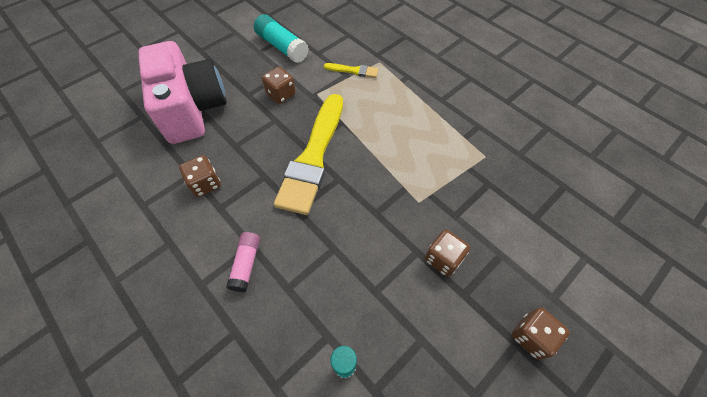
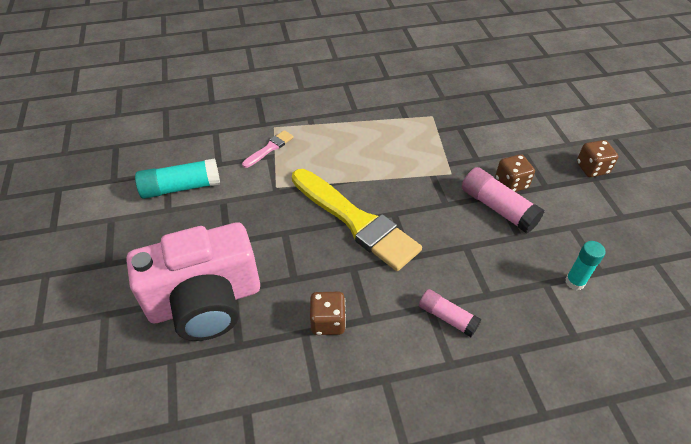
camera: 60 degrees left, 10 degrees down
(192, 109) = (205, 301): pink camera -> pink camera turned 150 degrees clockwise
(281, 94) = (253, 215): brown dice -> none
(353, 71) = (269, 148): yellow brush -> pink brush
(400, 258) = (497, 208): none -> pink glue stick

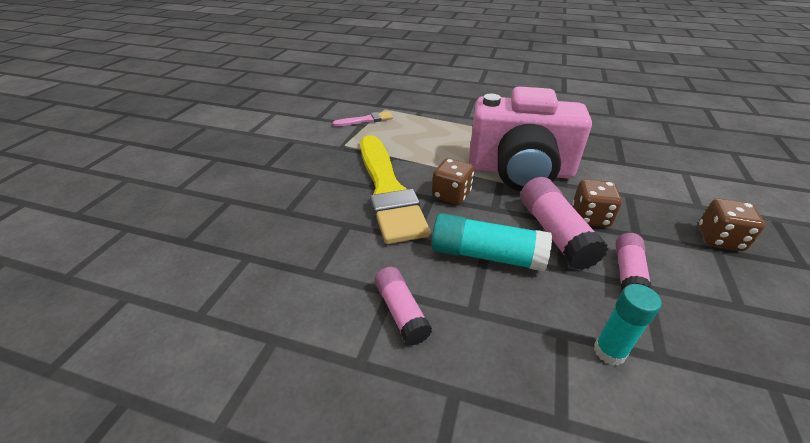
camera: 30 degrees right, 10 degrees down
(181, 187) = (273, 123): turquoise glue stick -> turquoise glue stick (486, 255)
(205, 301) = (201, 199): pink camera -> pink camera (520, 171)
(328, 322) = (277, 258): brown dice -> brown dice (451, 195)
(556, 221) = (628, 273): none -> pink glue stick

